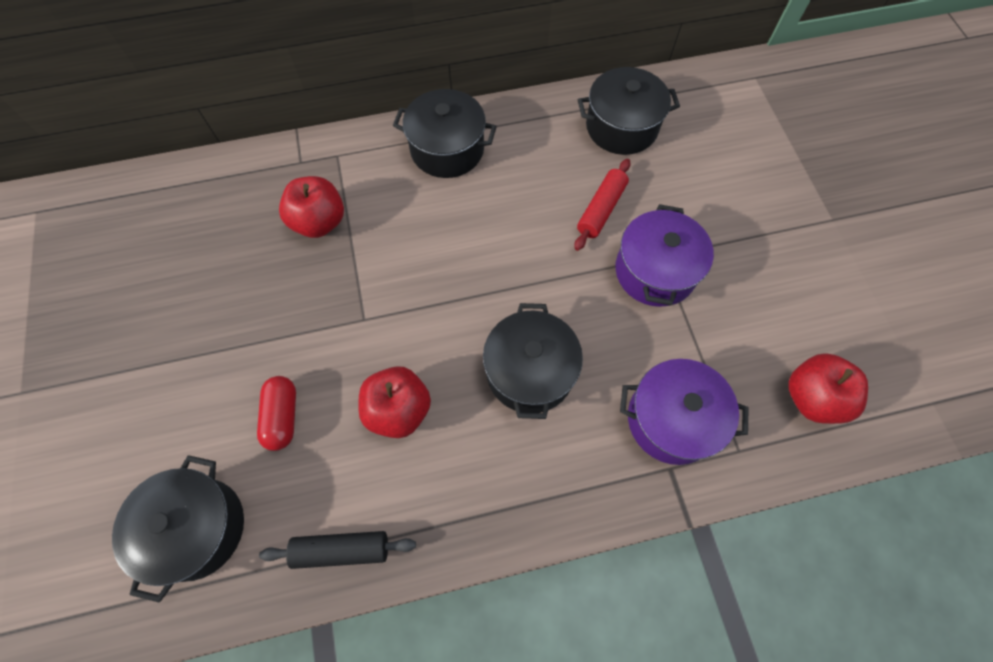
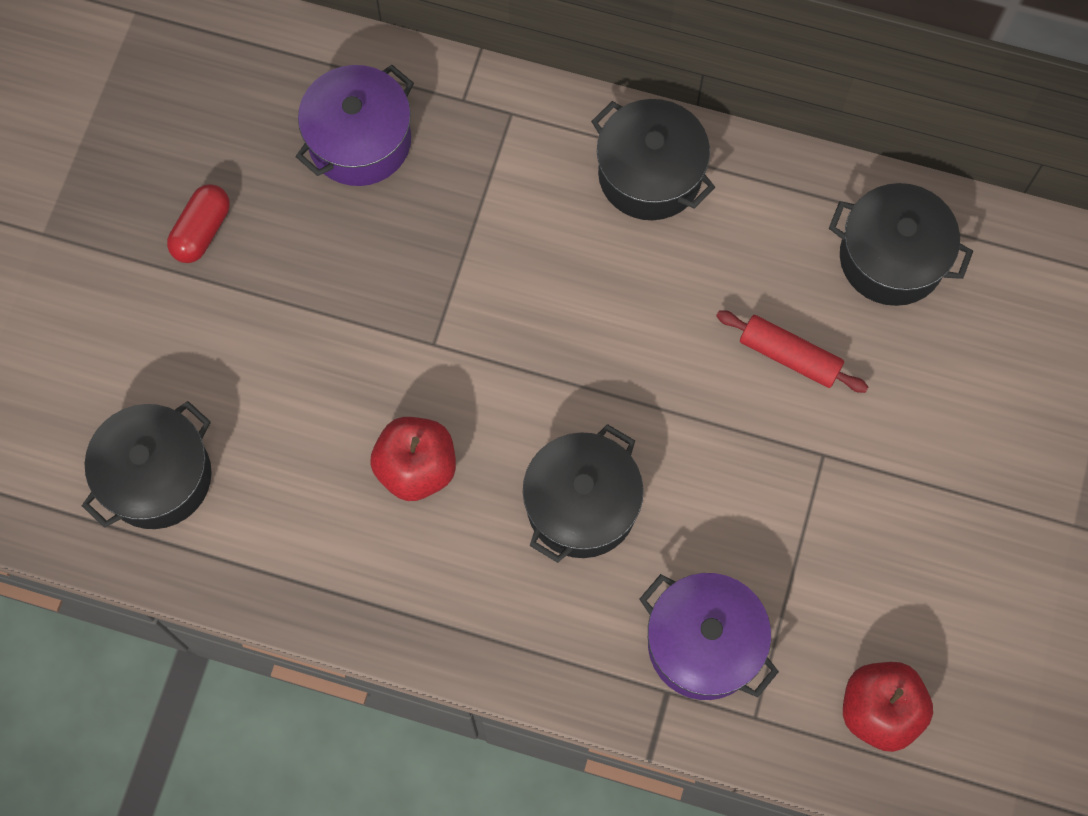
camera: 30 degrees right, 5 degrees up
(282, 416) = (293, 407): red capsule -> red capsule (202, 231)
(319, 222) = (445, 194): red apple -> none
(342, 550) = (285, 578): black rolling pin -> none
(601, 209) = (789, 356): red rolling pin -> red rolling pin turned 60 degrees clockwise
(655, 271) = (802, 468): purple pot -> purple pot (359, 141)

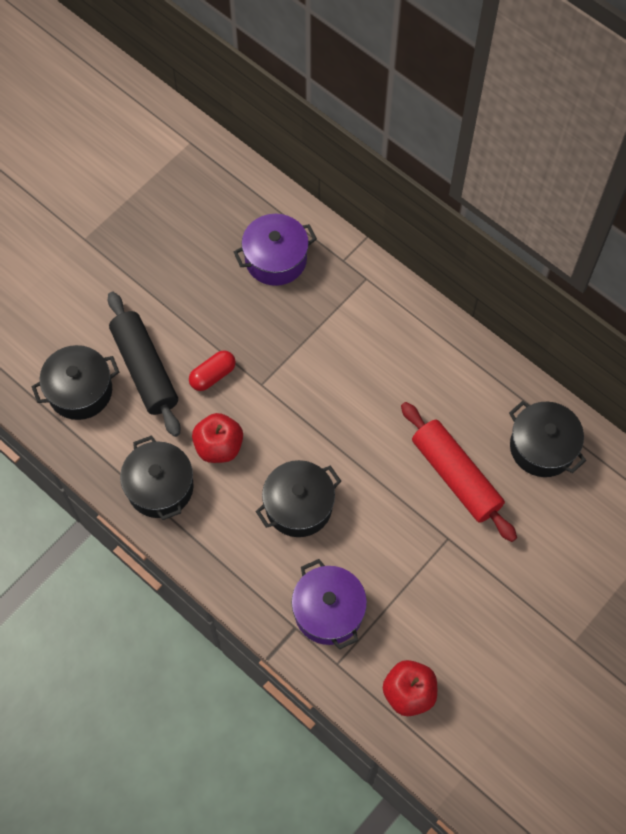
camera: 25 degrees right, 5 degrees down
(202, 231) = (167, 272): red capsule -> red capsule (213, 375)
(242, 398) = (145, 369): none -> black rolling pin
(650, 174) = (427, 343): black pot -> black pot (160, 487)
(789, 356) = (456, 476): red rolling pin -> red rolling pin, size x1.72

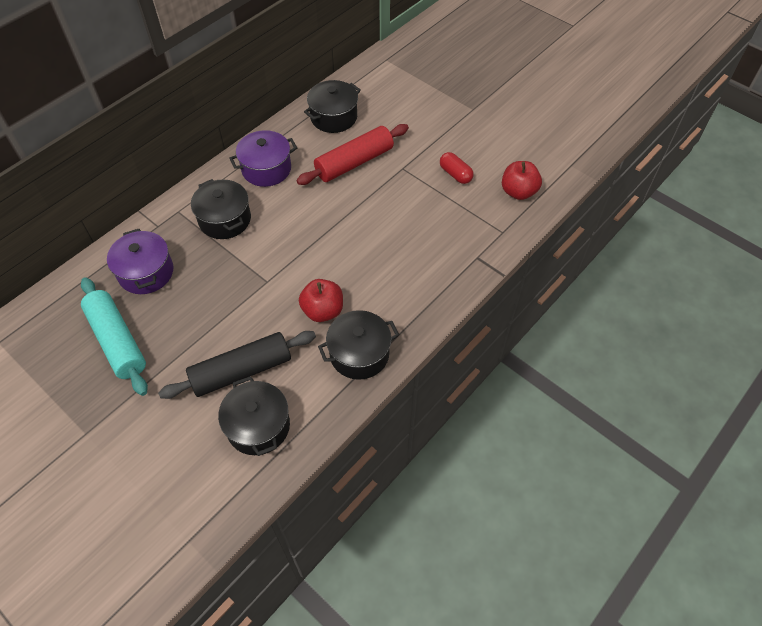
camera: 90 degrees left, 10 degrees down
(187, 247) = (117, 341): none -> turquoise rolling pin
(213, 375) = (254, 317): red capsule -> red capsule (455, 174)
(298, 506) = (377, 255): black pot -> black pot (225, 219)
(328, 611) = (462, 237): purple pot -> purple pot (266, 169)

